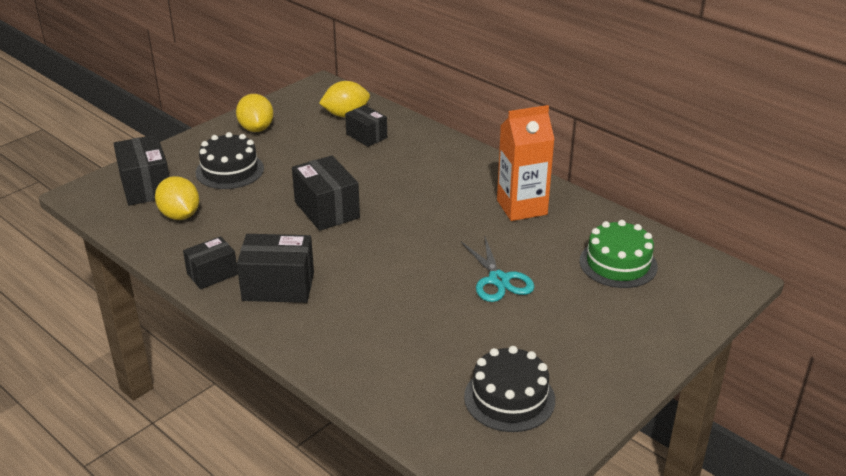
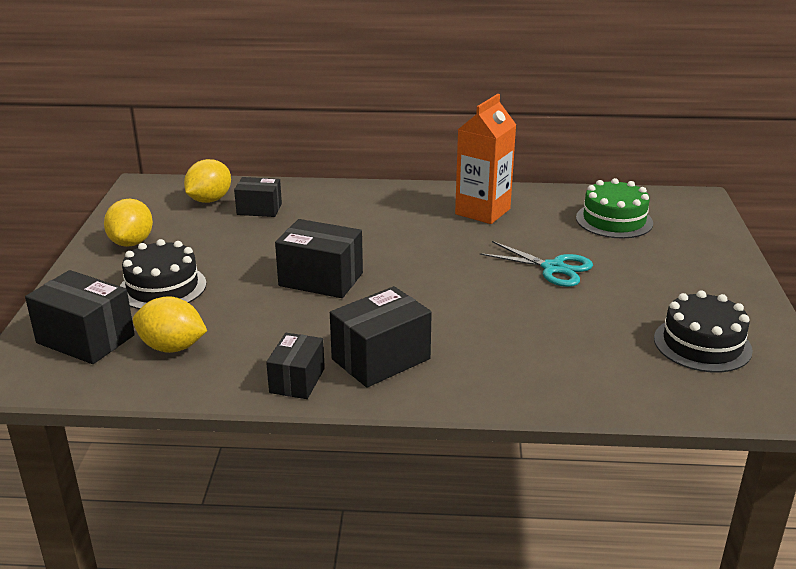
camera: 40 degrees left, 5 degrees down
(256, 129) = (132, 242): yellow lemon -> yellow lemon turned 60 degrees clockwise

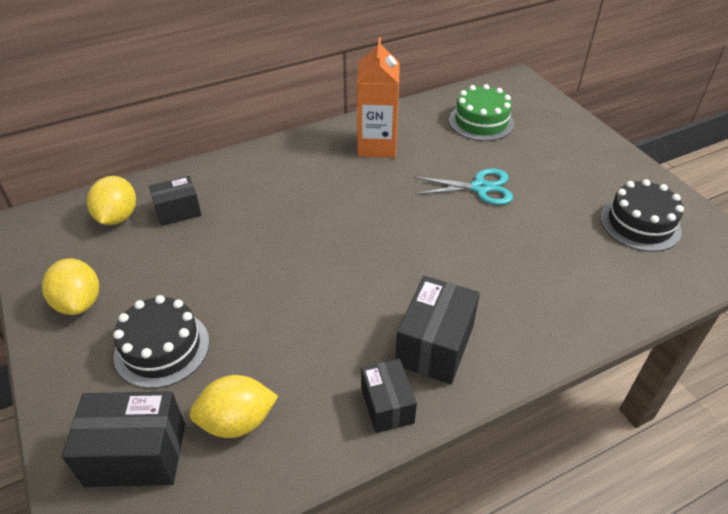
camera: 30 degrees left, 15 degrees up
(321, 279) = (307, 275): black box -> none

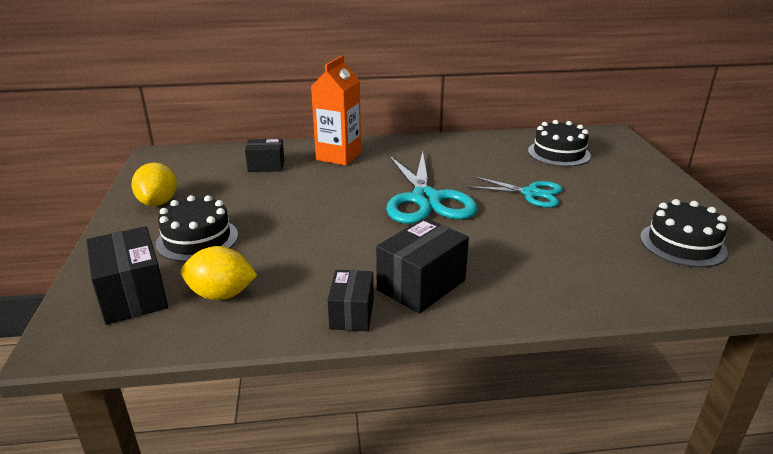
camera: 20 degrees right, 15 degrees down
(118, 217) = (220, 162): yellow lemon -> none
(136, 454) = (133, 295): black box -> black box turned 45 degrees clockwise
(377, 146) = (453, 154): orange carton -> orange carton (338, 156)
(381, 222) = (426, 199): none -> turquoise scissors
(481, 122) = (559, 153): green cake -> black cake

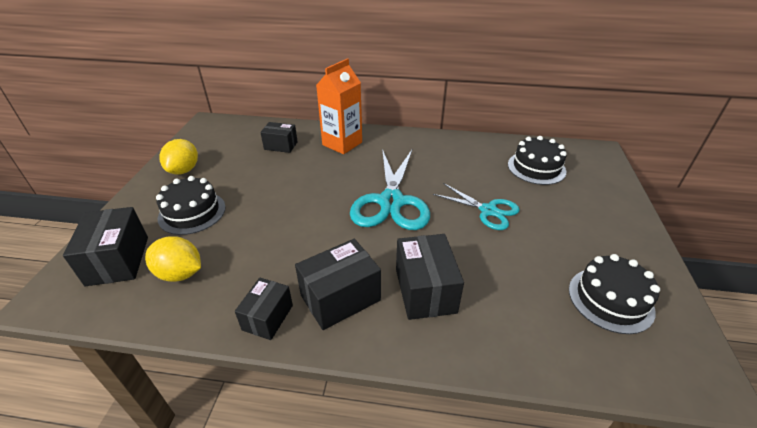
camera: 15 degrees right, 10 degrees up
(505, 265) = (425, 290): none -> black box

